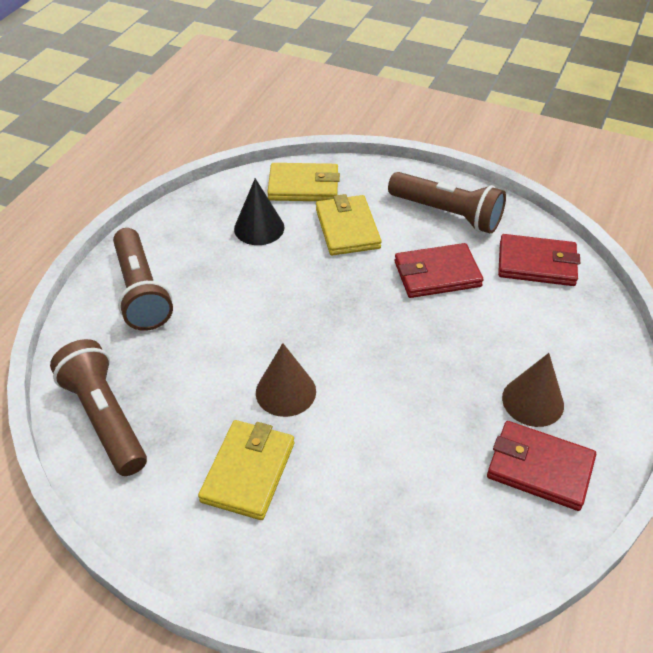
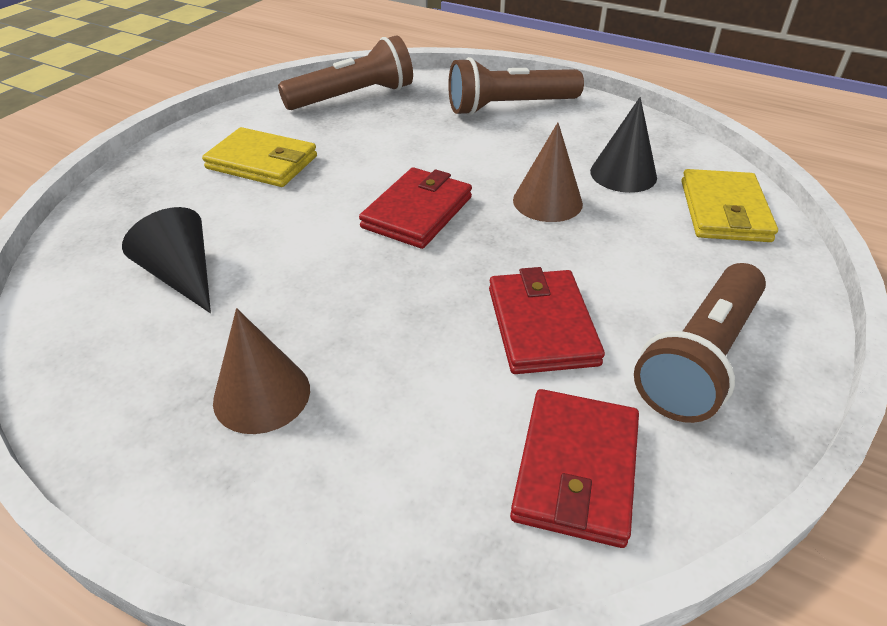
camera: 95 degrees right, 5 degrees down
(285, 391) = (352, 185): brown cone -> brown cone (547, 201)
(347, 228) = (636, 244): yellow wallet -> none
(431, 484) = (182, 276): none -> black cone
(539, 468) = (150, 378): red wallet -> red wallet (417, 212)

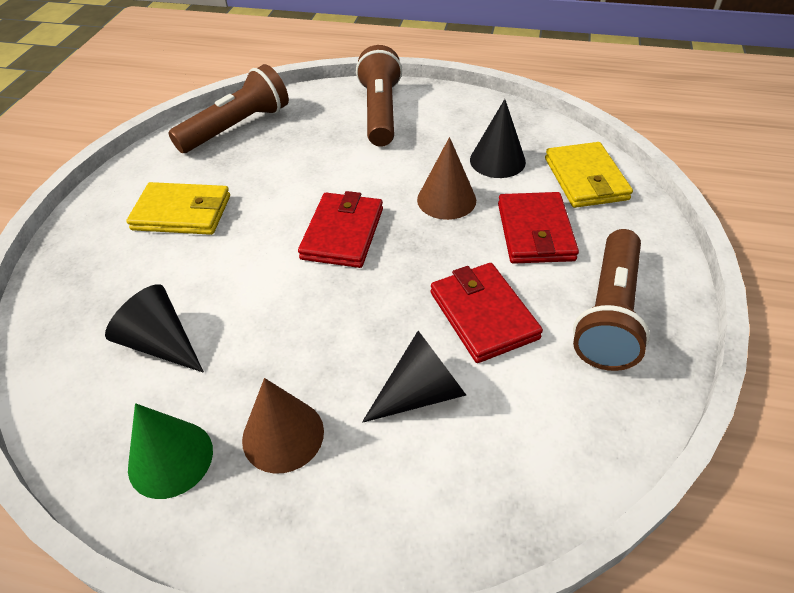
camera: 15 degrees left, 5 degrees up
(136, 388) = (170, 458): none -> green cone
(434, 390) = (421, 393): none -> black cone
(509, 107) = (380, 112): brown flashlight -> brown flashlight turned 120 degrees clockwise
(576, 469) = (551, 429): red wallet -> red wallet (535, 232)

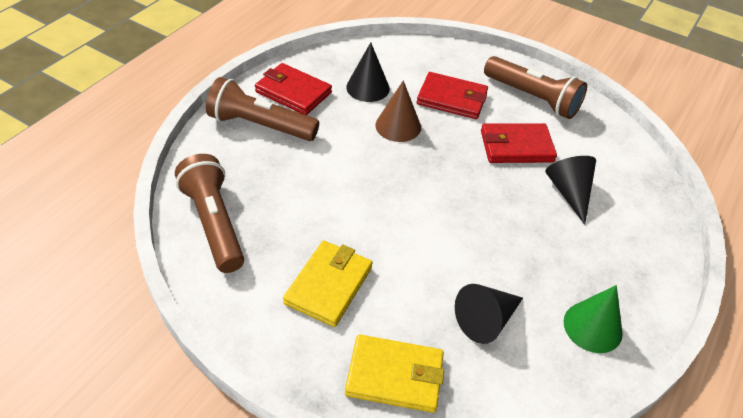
camera: 75 degrees left, 0 degrees up
(283, 435) = (586, 264): brown cone -> none
(343, 233) = (408, 189): red wallet -> red wallet (293, 92)
(585, 179) = (411, 59): yellow wallet -> yellow wallet (395, 376)

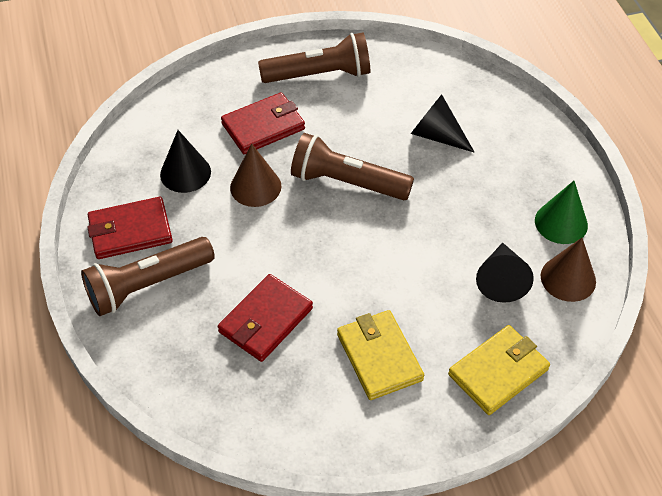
camera: 45 degrees left, 5 degrees up
(214, 223) = (234, 396): brown flashlight -> brown flashlight (347, 182)
(516, 146) = (359, 128): red wallet -> red wallet (265, 320)
(543, 369) = (568, 278): none -> brown cone

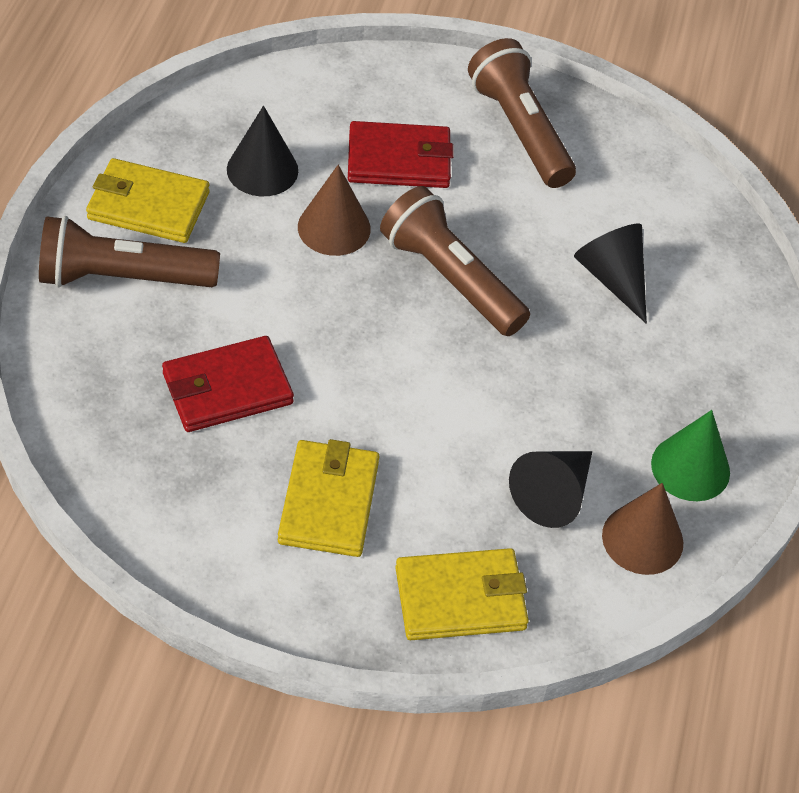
camera: 25 degrees right, 0 degrees up
(130, 231) = (148, 205): red wallet -> yellow wallet
(319, 75) = (520, 130): brown flashlight -> brown flashlight turned 135 degrees counterclockwise

